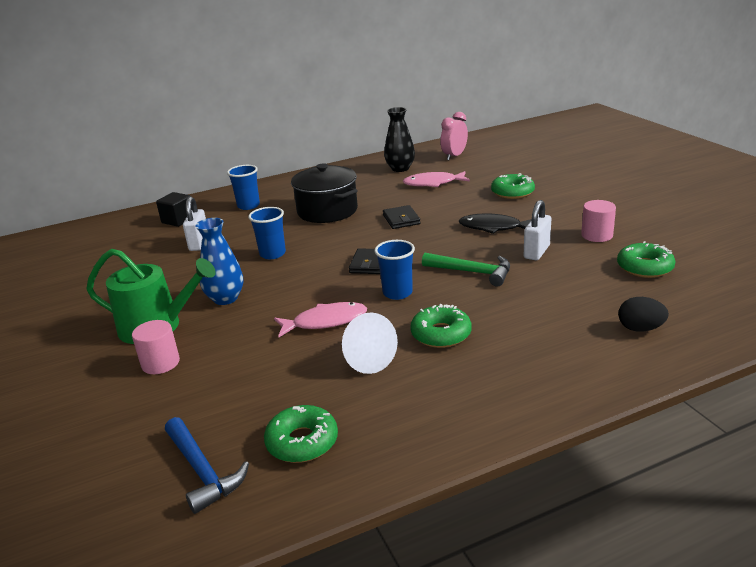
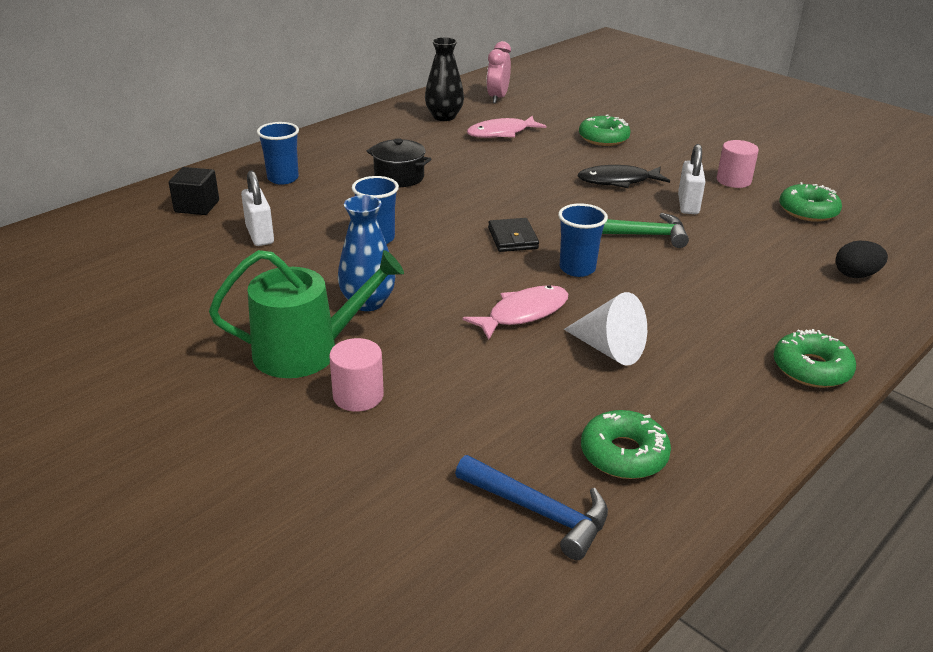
camera: 25 degrees left, 5 degrees up
(327, 211) = (399, 177): black pot -> black pot, size x0.63
(401, 219) = (503, 180): black wallet -> none
(441, 334) = (667, 309): green donut -> green donut (811, 369)

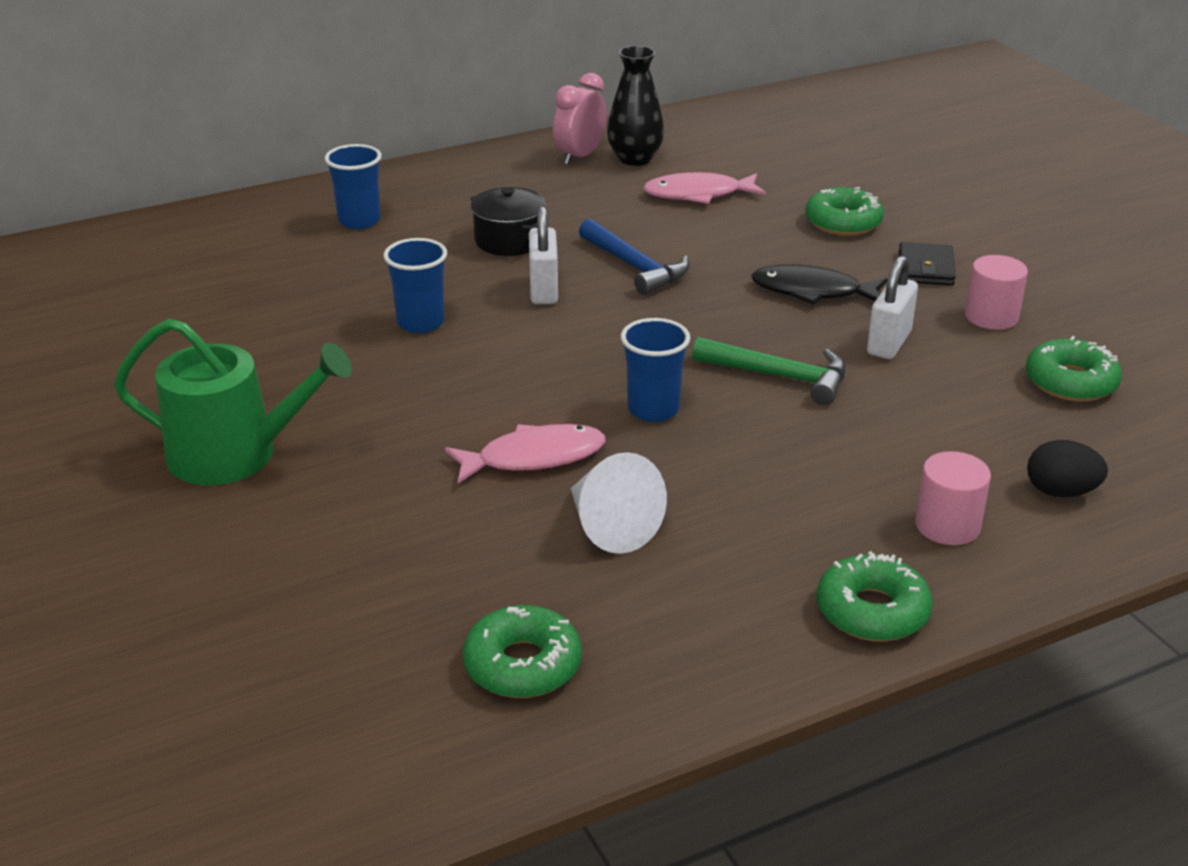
camera: 20 degrees right, 0 degrees up
(197, 206) = (231, 244): black cube -> none
(260, 235) = (280, 294): white padlock -> white padlock (544, 290)
(358, 396) = (256, 522): pink cylinder -> pink cylinder (947, 525)
(368, 302) = (349, 406): blue vase -> none
(497, 98) = (733, 139): pink clock -> pink clock (580, 156)
(513, 238) = (598, 352): black wallet -> black wallet (925, 268)
(538, 511) = (366, 708): blue hammer -> blue hammer (635, 267)

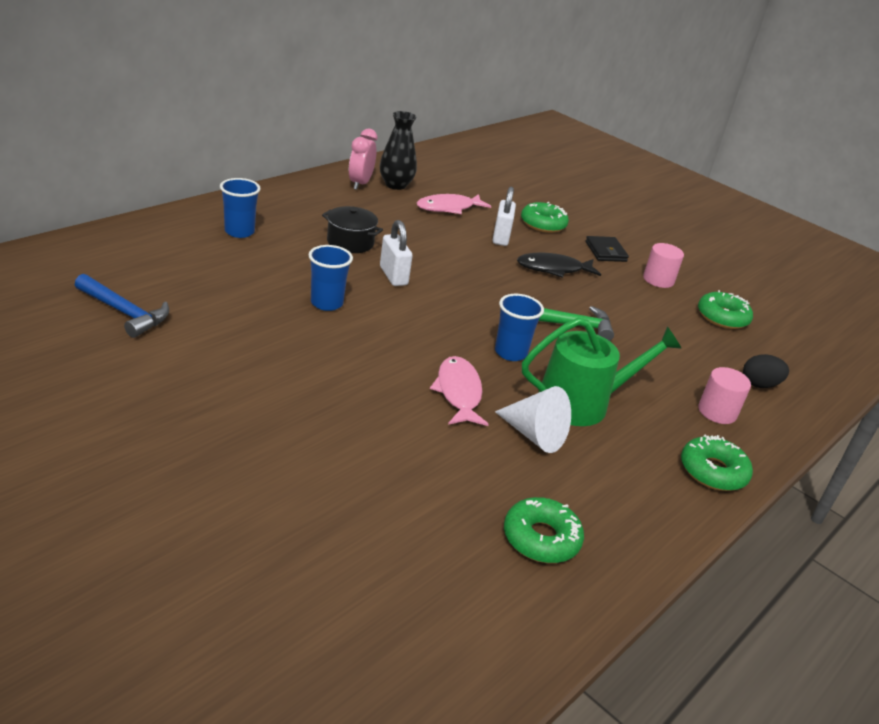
camera: 25 degrees left, 0 degrees up
(236, 454) = (256, 410): green watering can -> green watering can (582, 403)
(533, 457) = (458, 392): pink fish -> pink fish turned 60 degrees counterclockwise
(635, 267) = (440, 257): blue hammer -> blue hammer (124, 312)
(889, 343) = (615, 299): white padlock -> white padlock (501, 237)

